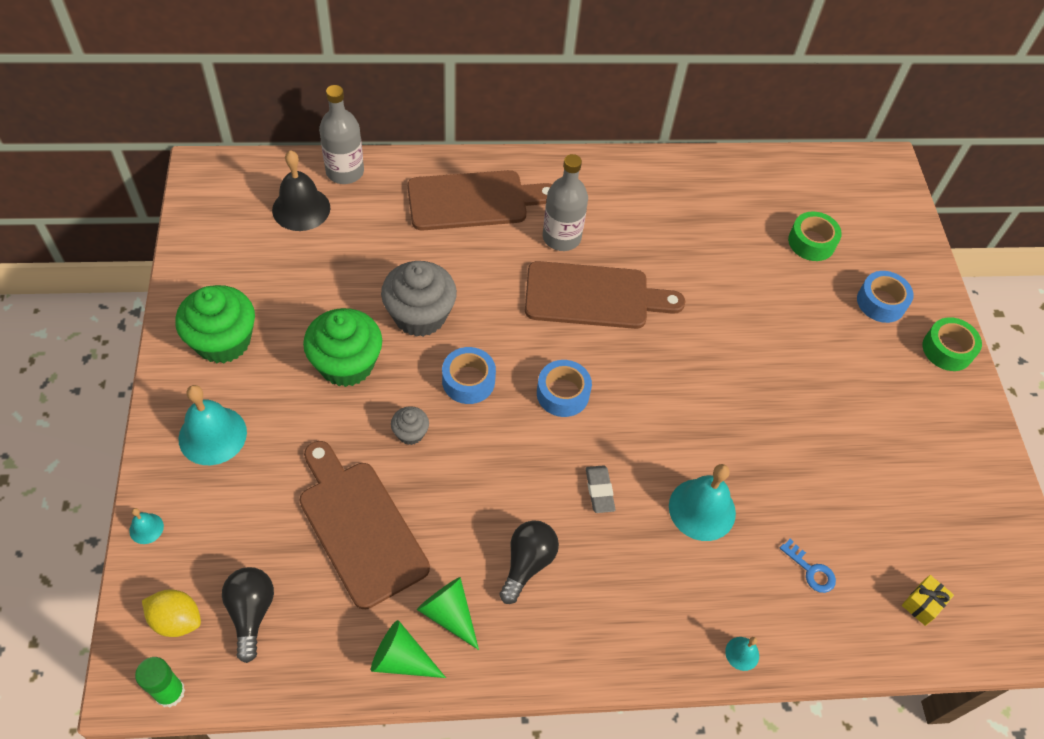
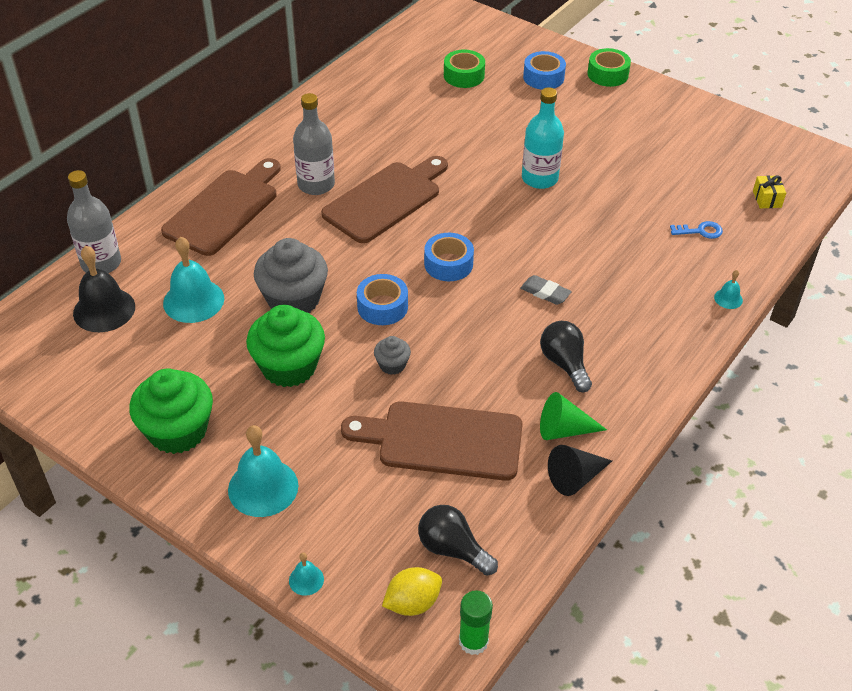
camera: 45 degrees left, 10 degrees down
(402, 659) = (575, 477): green cone -> black cone
(702, 509) = (609, 252): turquoise bell -> turquoise bell (193, 300)
(740, 390) = (539, 178): none -> turquoise bottle

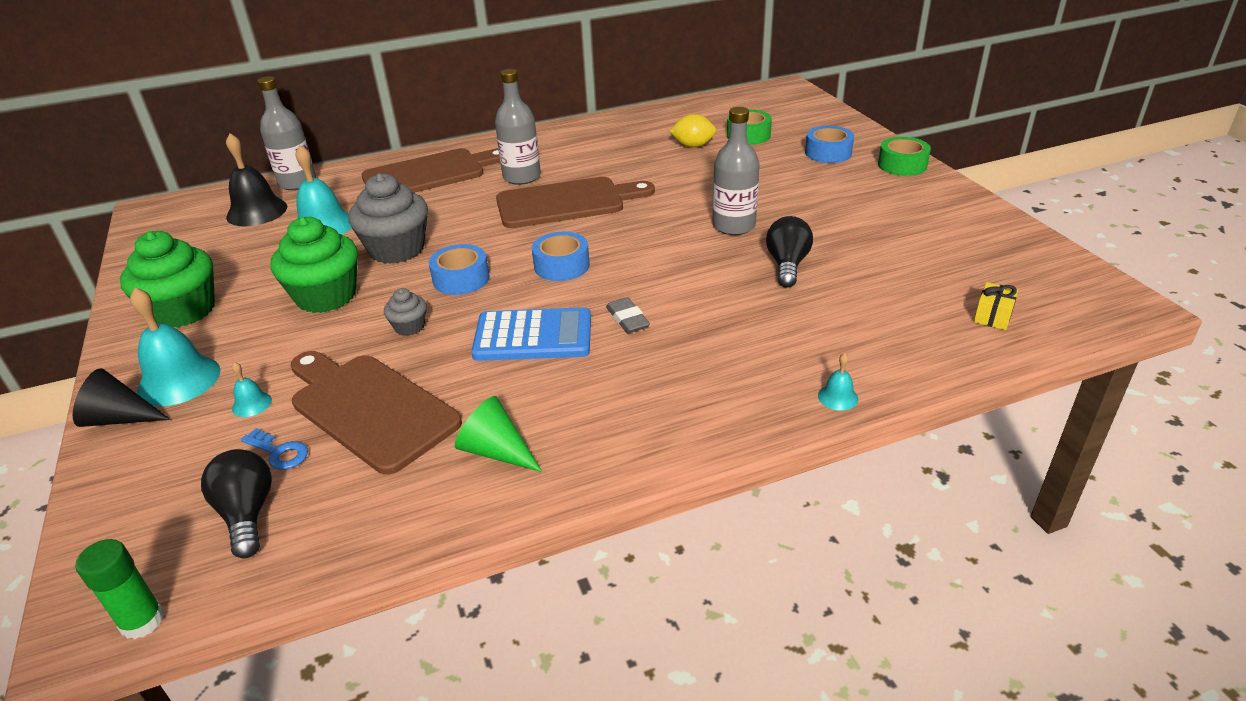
camera: 35 degrees right, 10 degrees down
(306, 580) = (100, 474): turquoise bell -> turquoise bell (251, 404)
(412, 603) = (146, 546): yellow lemon -> yellow lemon (693, 146)
(494, 334) = (533, 336): none -> blue calculator
(539, 178) = (733, 226): turquoise bottle -> grey bottle
(564, 364) = (572, 389): black light bulb -> black light bulb (787, 265)
(575, 477) = (451, 505): black cone -> black cone (120, 418)
(700, 231) = (870, 321): blue key -> blue key (279, 452)

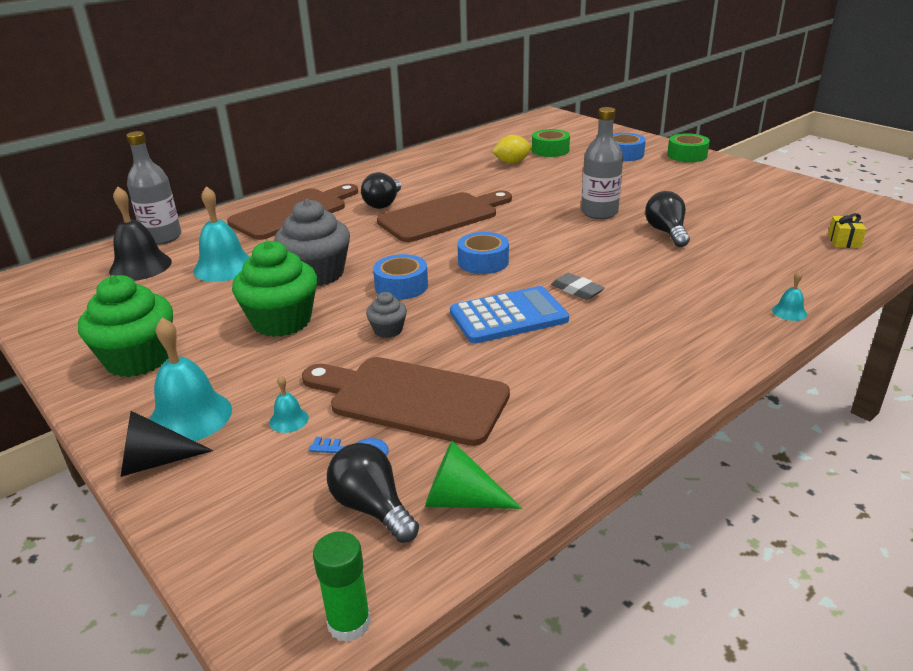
camera: 20 degrees left, 5 degrees down
(496, 451) = (559, 405): green cone -> green cone (461, 500)
(522, 177) = (383, 203): grey bottle -> black light bulb

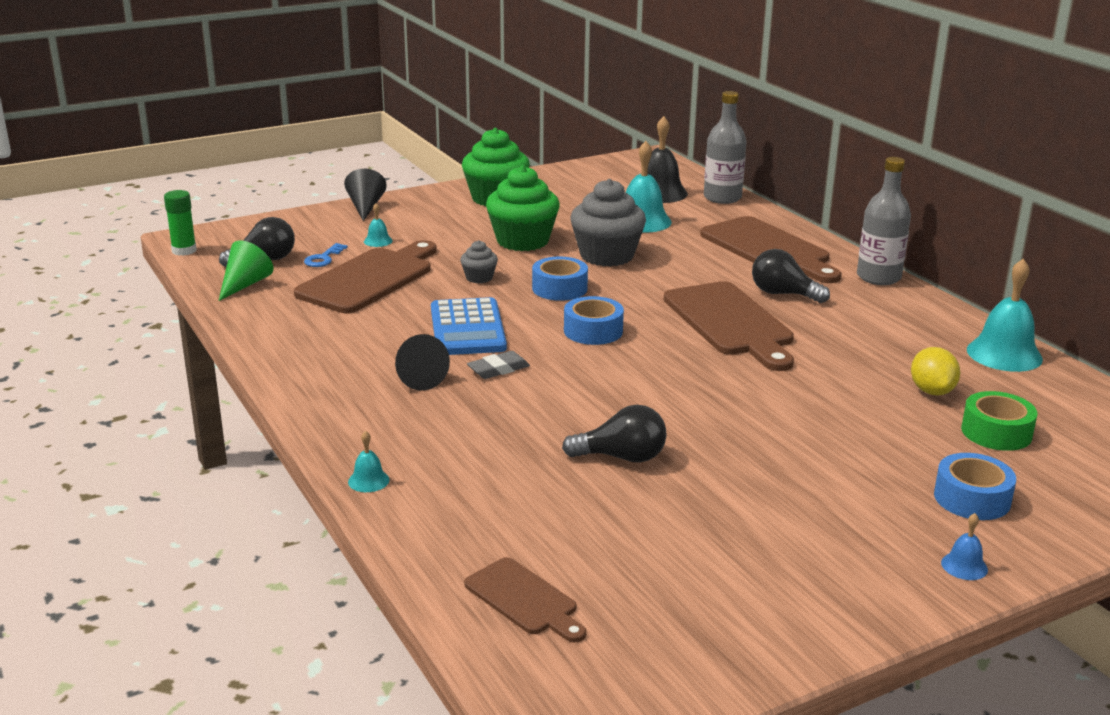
camera: 100 degrees right, 5 degrees down
(190, 416) = (407, 214): turquoise bell -> turquoise bell (1004, 354)
(599, 212) = (708, 423): grey bottle -> grey bottle (878, 277)
(617, 323) = (417, 377): none -> black cone
(687, 155) = (964, 566): green tape -> blue bell
(844, 241) = (524, 599): yellow gift -> brown cutting board

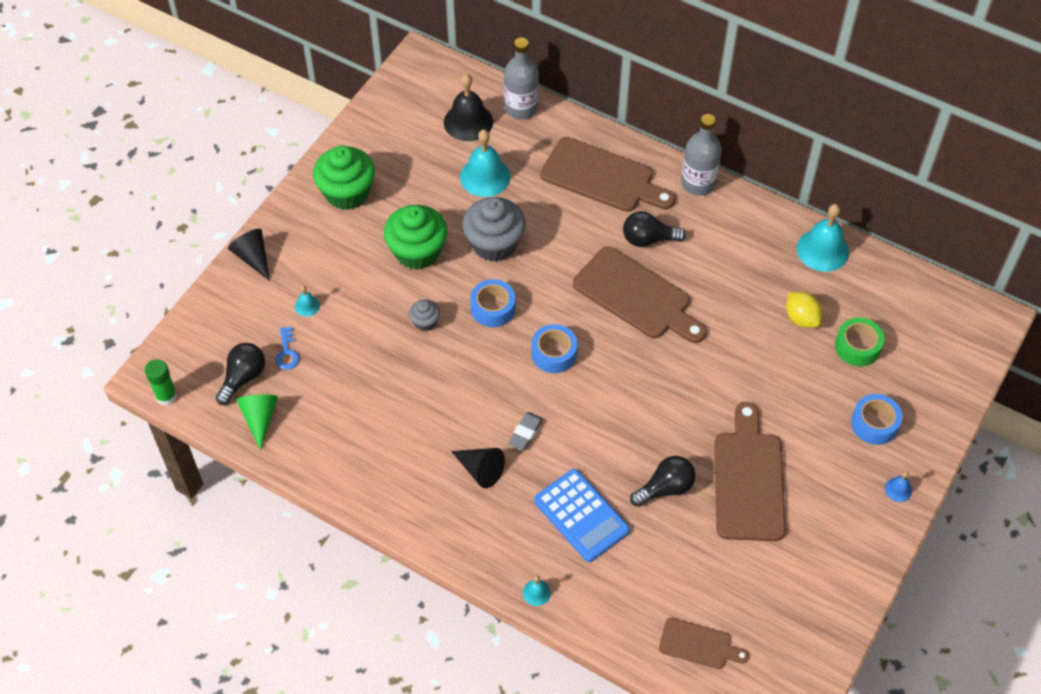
camera: 30 degrees left, 30 degrees up
(370, 279) = (346, 364): brown cutting board -> brown cutting board (749, 480)
(467, 328) = (468, 394): blue calculator -> blue calculator (581, 515)

